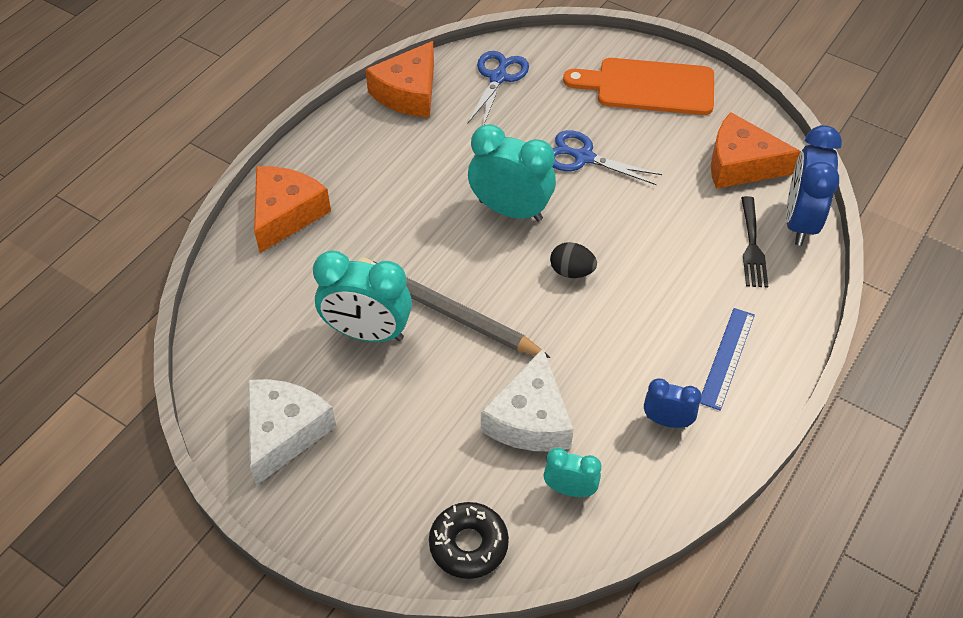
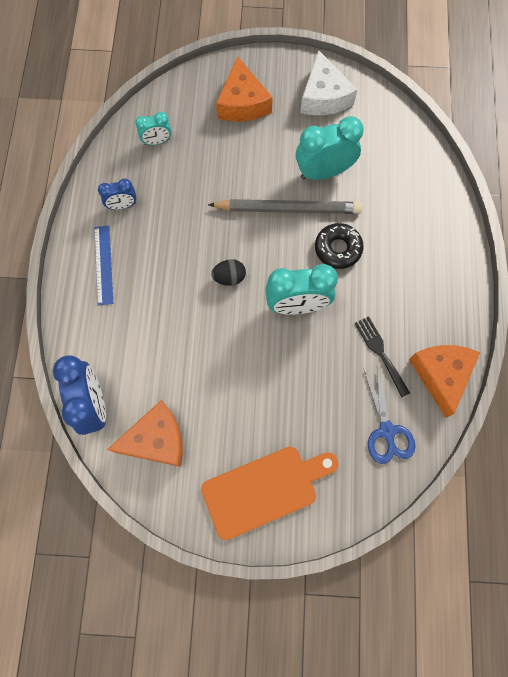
camera: 150 degrees right, 20 degrees up
(286, 214) = (436, 224): orange cheese -> orange cheese (242, 103)
(468, 544) = (193, 91): black donut -> black donut (338, 249)
(530, 419) = (199, 168): white cheese -> none
(583, 157) = (275, 382): blue scissors -> none
(752, 246) = (119, 363): black fork -> black fork (380, 353)

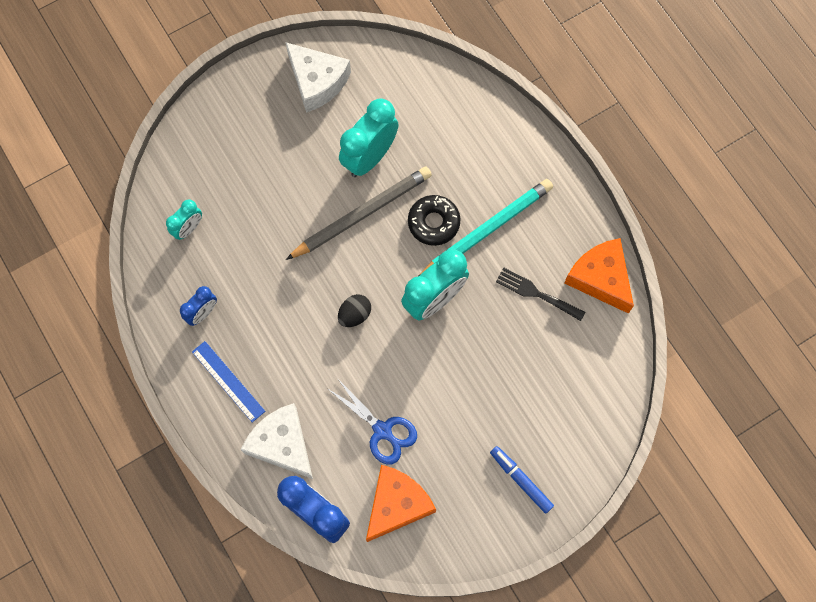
camera: 35 degrees left, 0 degrees up
(107, 336) = (282, 444): none -> white cheese
(242, 103) = (243, 137): orange cheese -> none
(264, 489) = (521, 480): orange cutting board -> blue marker
(375, 280) = (486, 230): none -> turquoise pencil
(387, 431) = (588, 358): blue scissors -> blue scissors (382, 430)

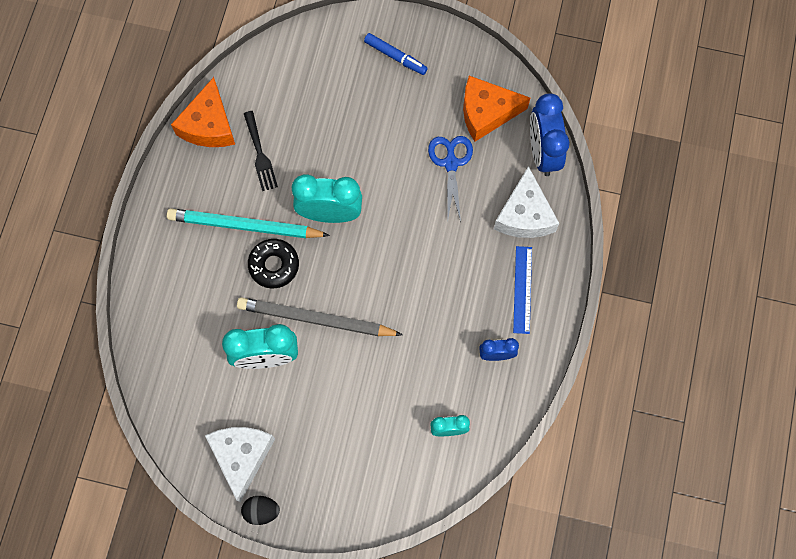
camera: 135 degrees left, 0 degrees up
(355, 315) = (393, 254): black egg -> black egg (261, 511)
(521, 480) = (395, 57): blue marker -> blue marker turned 60 degrees counterclockwise

